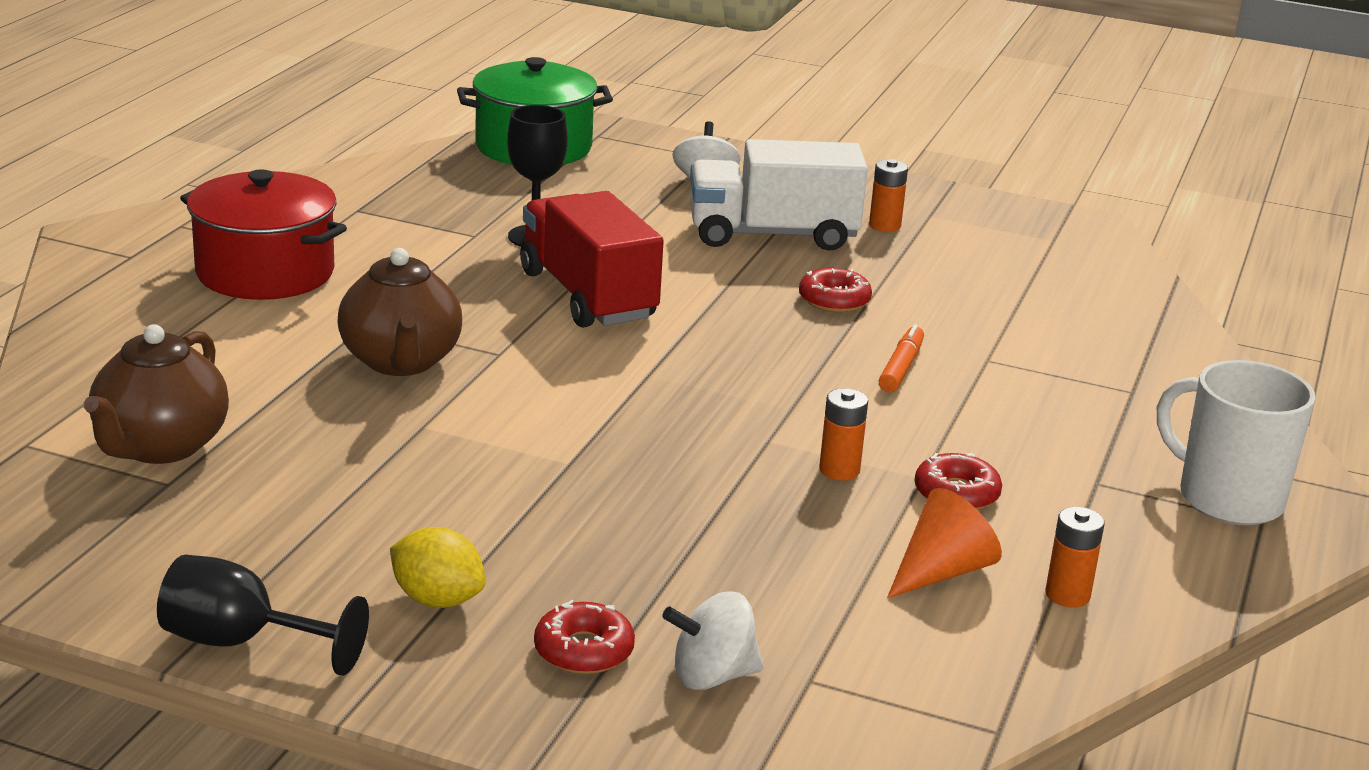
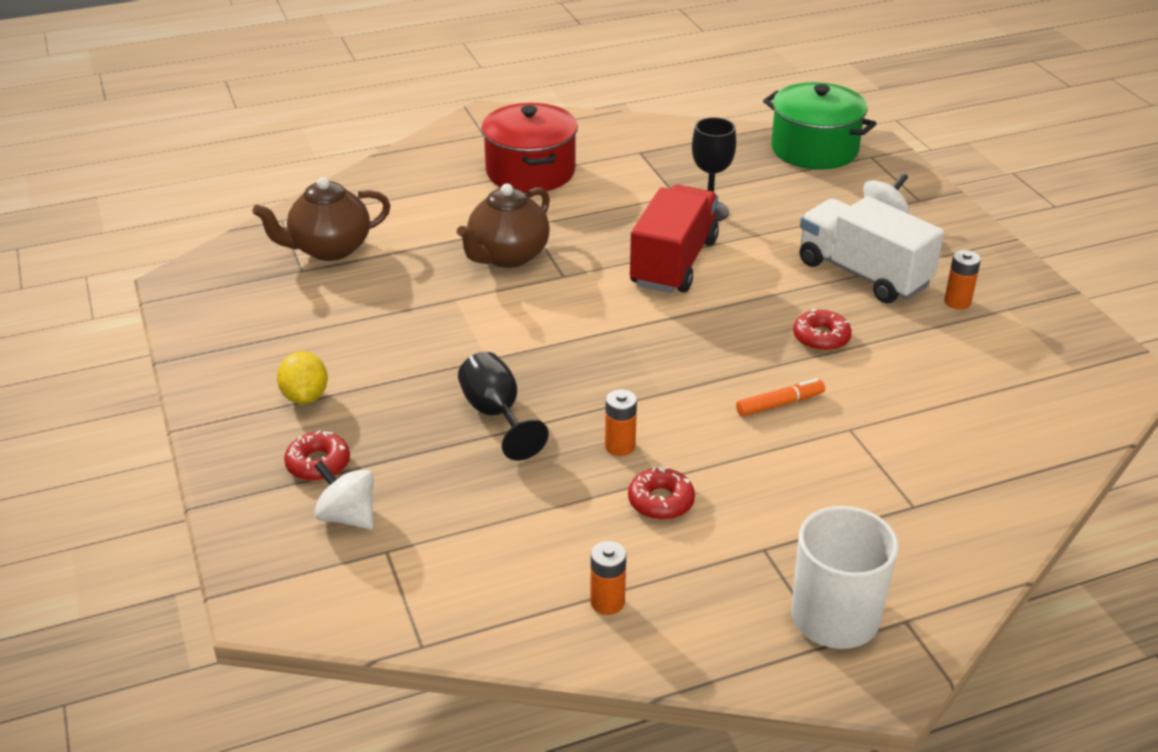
camera: 50 degrees right, 10 degrees up
(241, 642) = (201, 368): black goblet -> black goblet (496, 414)
(941, 571) = (563, 540): orange cone -> none

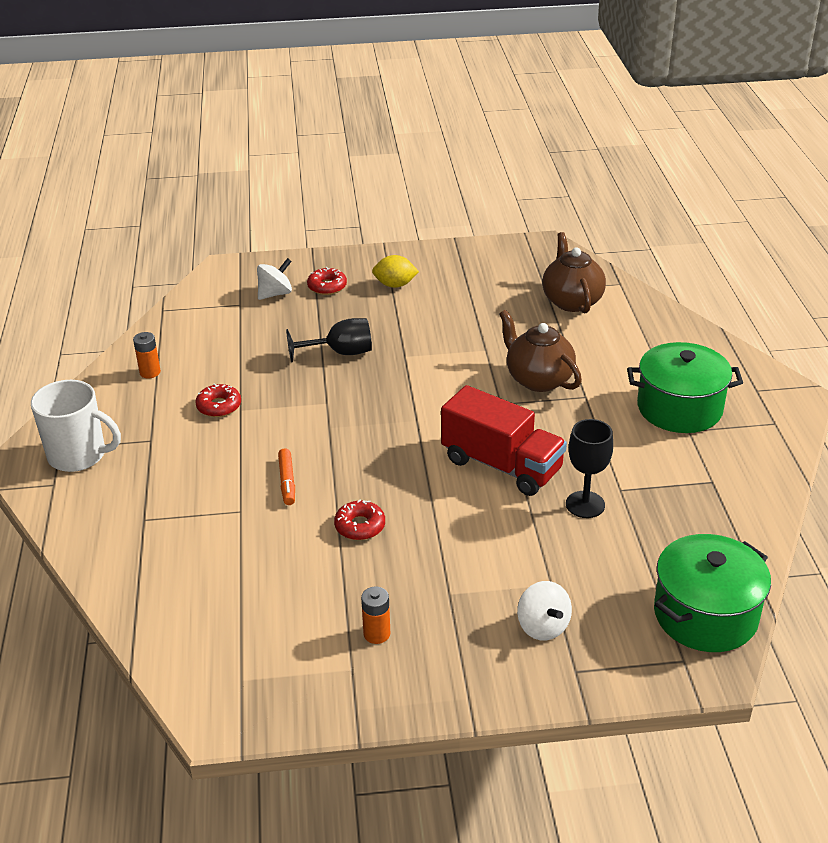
camera: 105 degrees right, 0 degrees up
(530, 172) = (679, 408): red pot -> green pot
(620, 446) = (281, 398): orange battery -> none
(863, 274) = (446, 581): white truck -> none

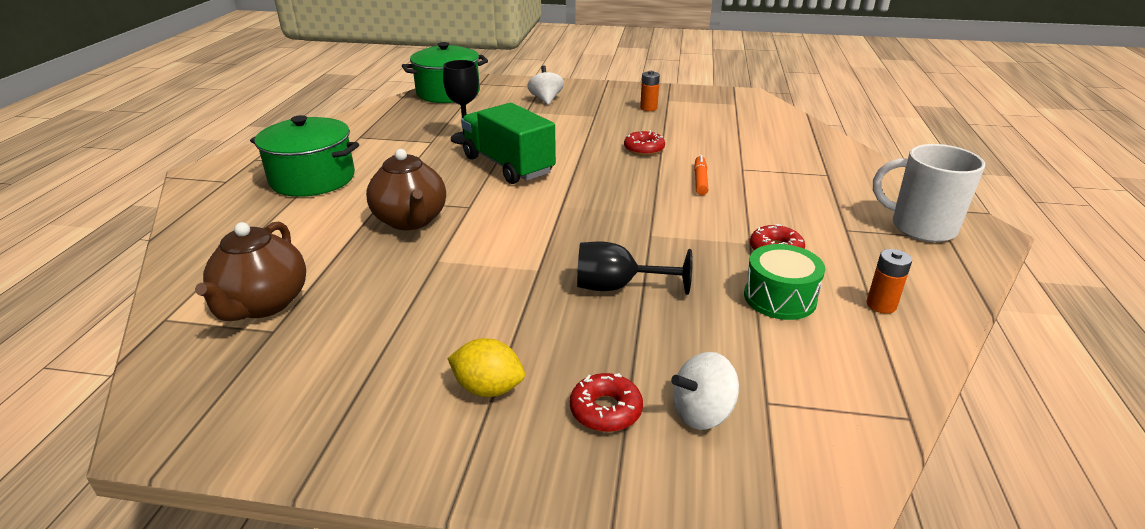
camera: 165 degrees left, 5 degrees down
(222, 365) = (779, 298): none -> green drum
(501, 465) = (508, 165): red truck -> green truck

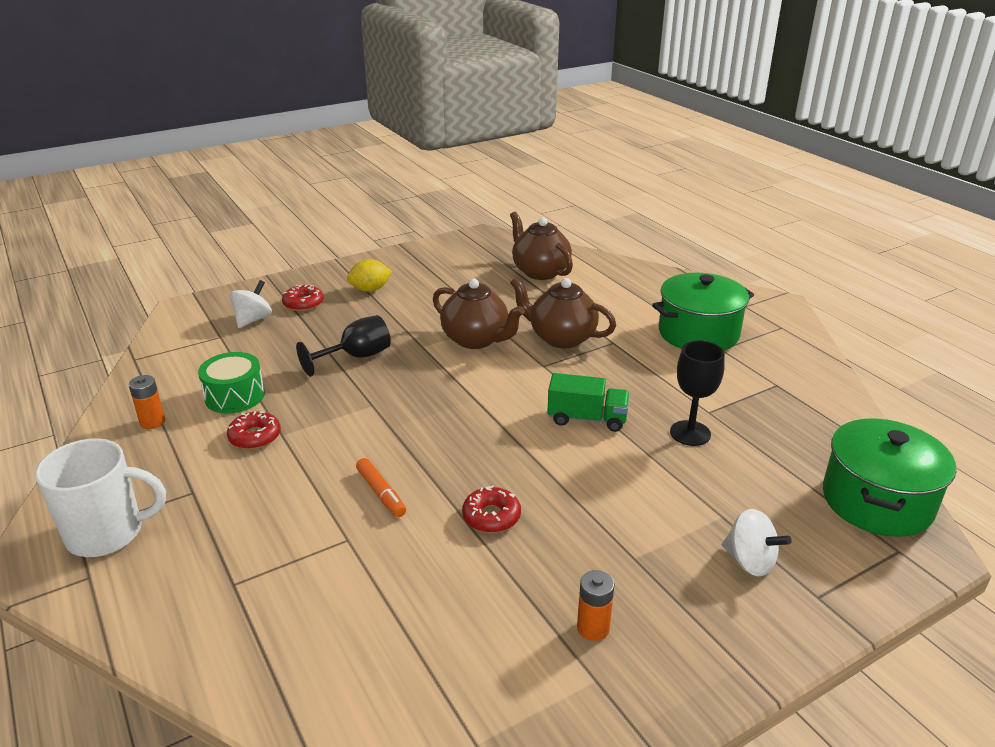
camera: 140 degrees right, 0 degrees up
(480, 252) = (476, 340): none -> brown teapot
(508, 165) = (587, 419): green truck -> green truck, size x0.63

